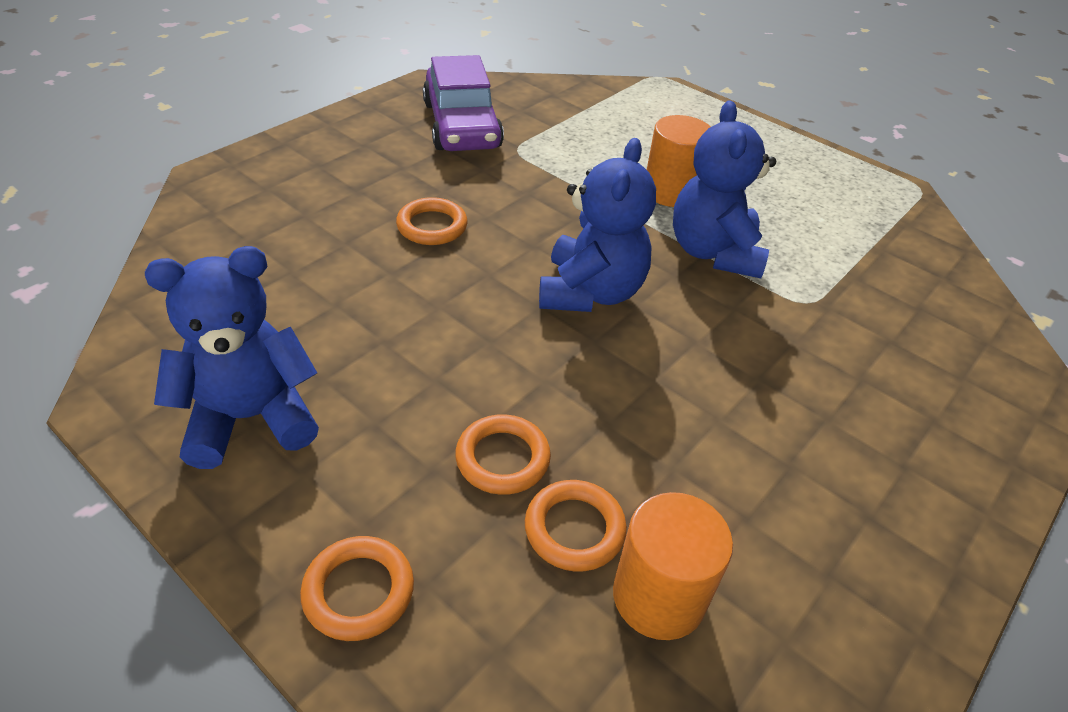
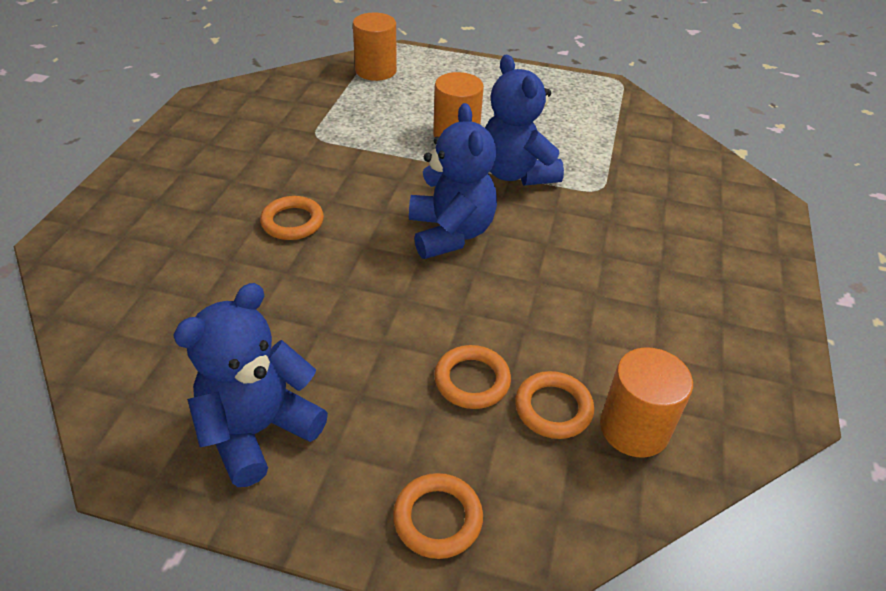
camera: 25 degrees left, 0 degrees up
(461, 125) = (256, 128): purple car -> none
(627, 102) = (375, 71): none -> orange cylinder

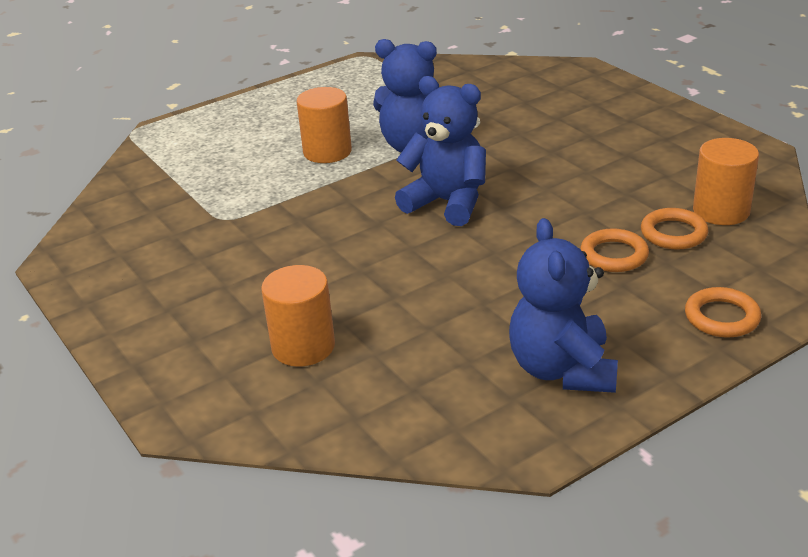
camera: 45 degrees left, 10 degrees down
(292, 222) = (332, 272): orange ring -> none
(375, 71) = (170, 153): orange cylinder -> orange cylinder (303, 347)

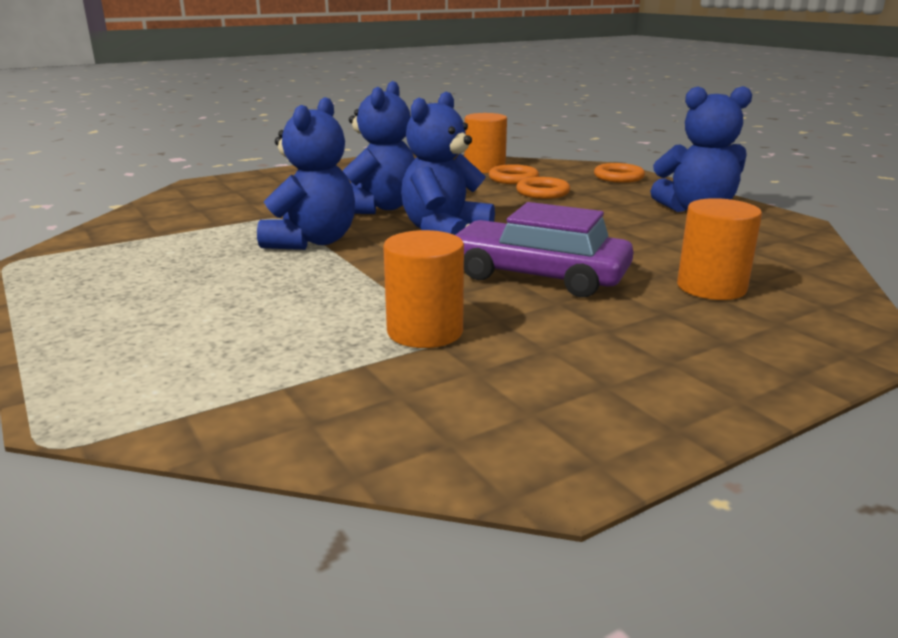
camera: 90 degrees left, 10 degrees down
(327, 152) = (291, 280): orange cylinder -> orange cylinder (425, 331)
(335, 254) = (538, 275): none -> purple car
(520, 162) = (378, 208): none -> blue teddy bear

